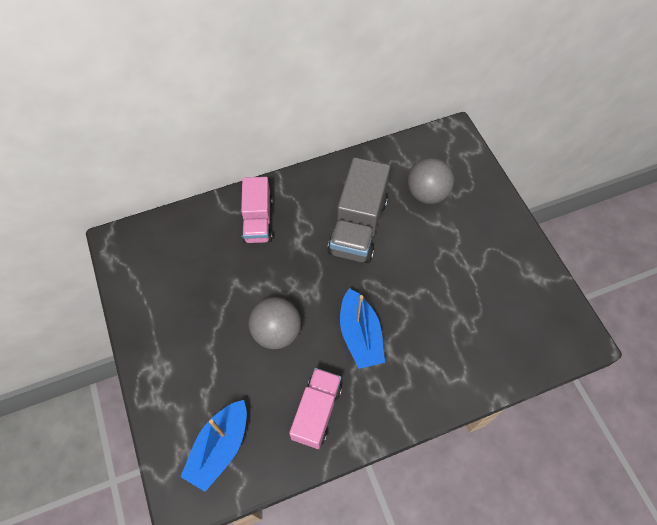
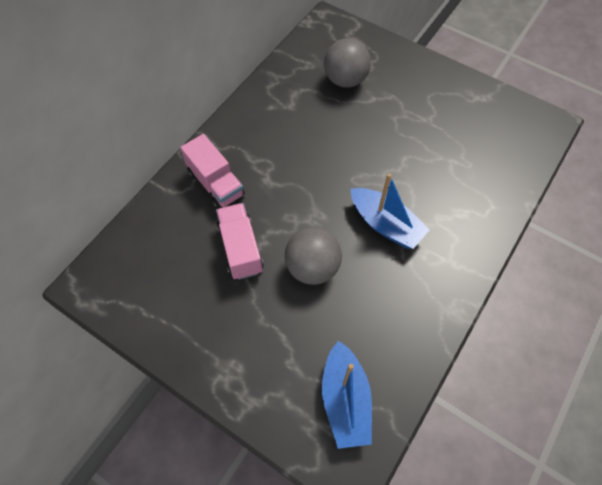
camera: 35 degrees left, 0 degrees up
(317, 412) = (402, 310): pink truck -> pink truck (240, 249)
(358, 226) = (310, 138): grey truck -> none

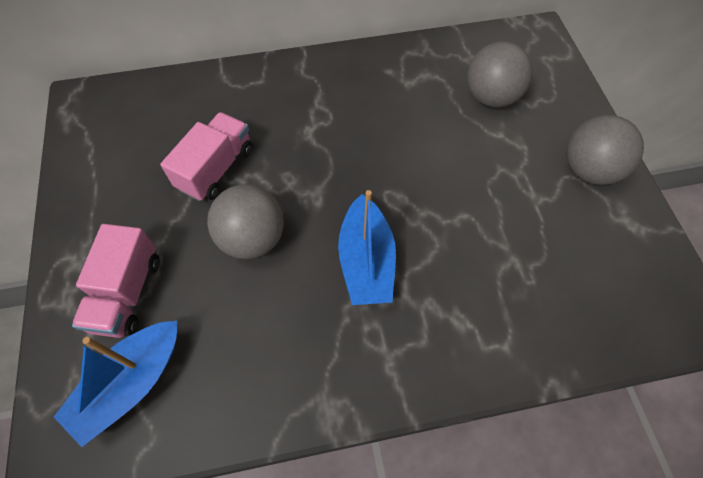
camera: 45 degrees right, 0 degrees up
(215, 184) = (264, 99): pink truck -> pink truck (127, 293)
(435, 84) = (588, 170): none -> grey ball

